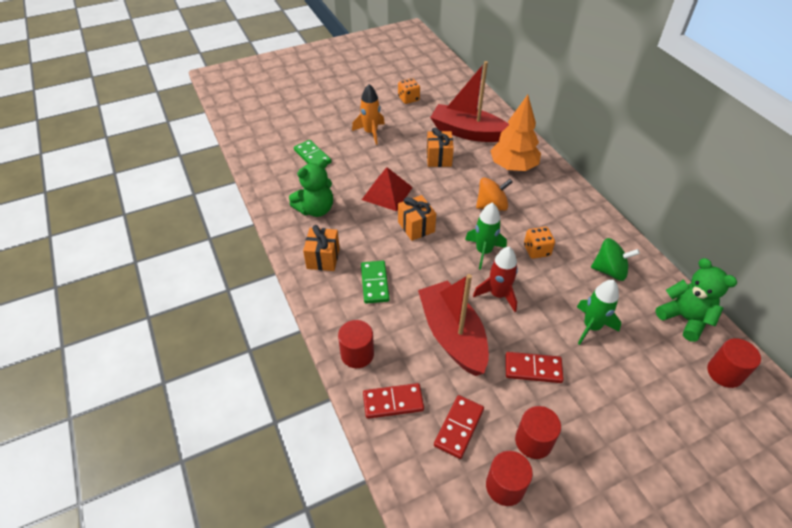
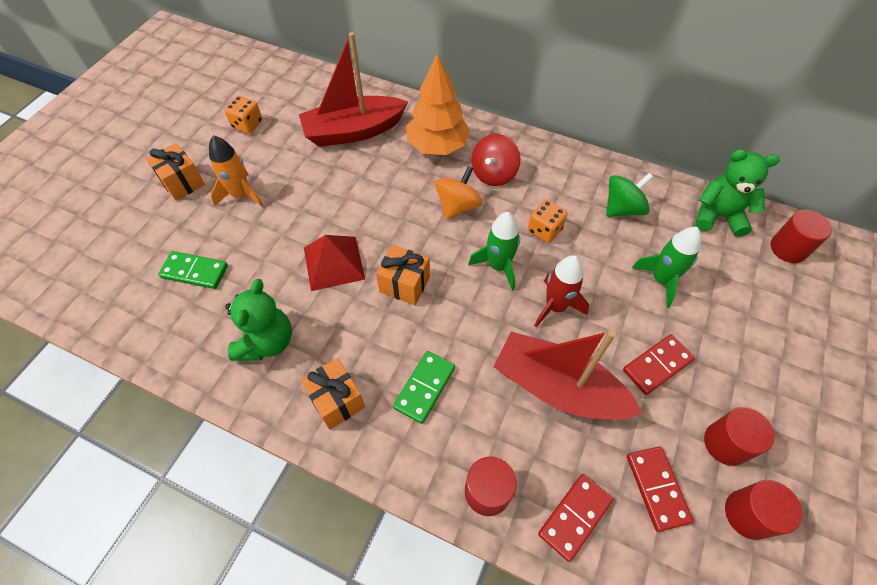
camera: 40 degrees left, 10 degrees up
(375, 283) = (425, 388): green domino -> green domino turned 75 degrees clockwise
(439, 158) = (351, 182): orange gift -> orange gift (182, 183)
(535, 201) = (494, 174): none -> red spinning top

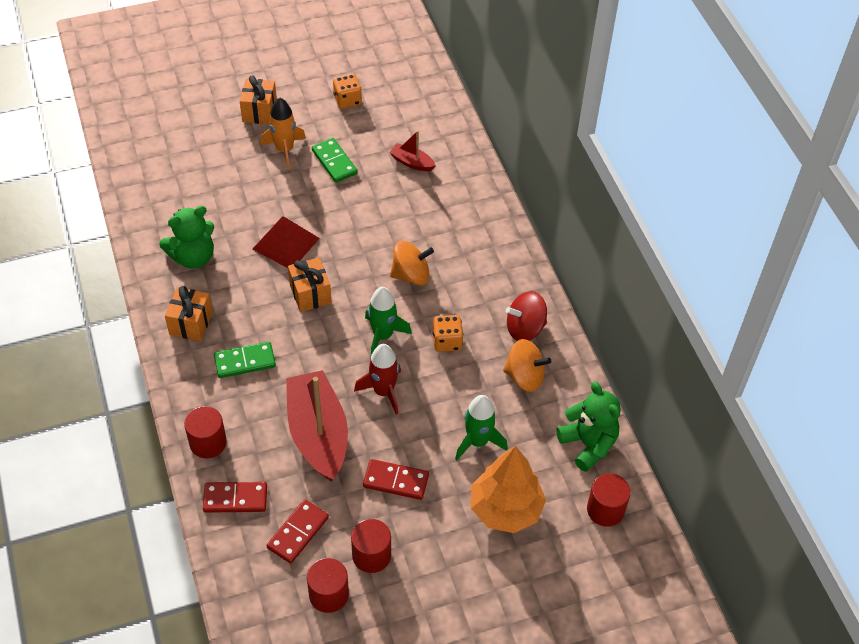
camera: 45 degrees right, 5 degrees down
(194, 272) = (202, 179): green domino -> green domino (334, 162)
(353, 131) = (412, 162): red boat -> red boat, size x0.46
(437, 146) = (455, 221): orange tree -> orange tree (505, 509)
(494, 174) = (467, 274): red spinning top -> red spinning top (525, 328)
(622, 208) = (524, 377): green spinning top -> orange spinning top

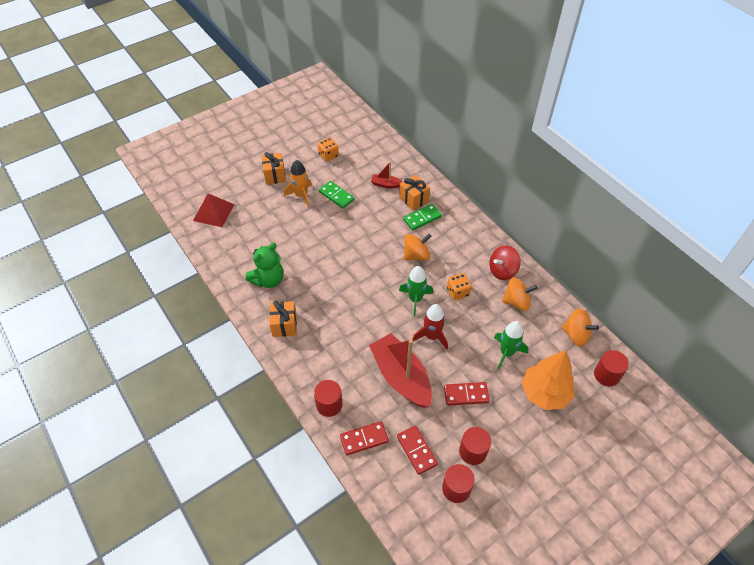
camera: 15 degrees left, 0 degrees up
(245, 362) = (331, 341): green domino -> green domino (422, 218)
(285, 243) = (326, 255): red pyramid -> red pyramid (213, 212)
(298, 533) = (417, 450): red domino -> red domino turned 45 degrees counterclockwise
(310, 294) = (356, 284): orange gift -> orange gift (413, 199)
(588, 444) = (576, 335): green teddy bear -> orange spinning top

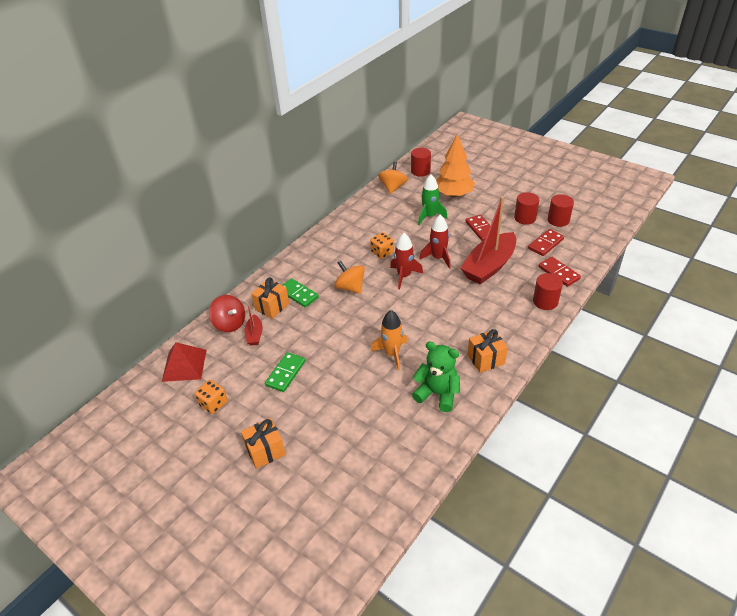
camera: 105 degrees left, 10 degrees down
(213, 212) = (357, 498): red pyramid -> red pyramid (184, 365)
(301, 196) = (296, 408): orange rocket -> orange rocket (392, 354)
(415, 299) = (404, 276): green rocket -> red rocket
(502, 271) = (345, 232): red spinning top -> red spinning top (230, 323)
(516, 302) = (376, 219): orange spinning top -> none

